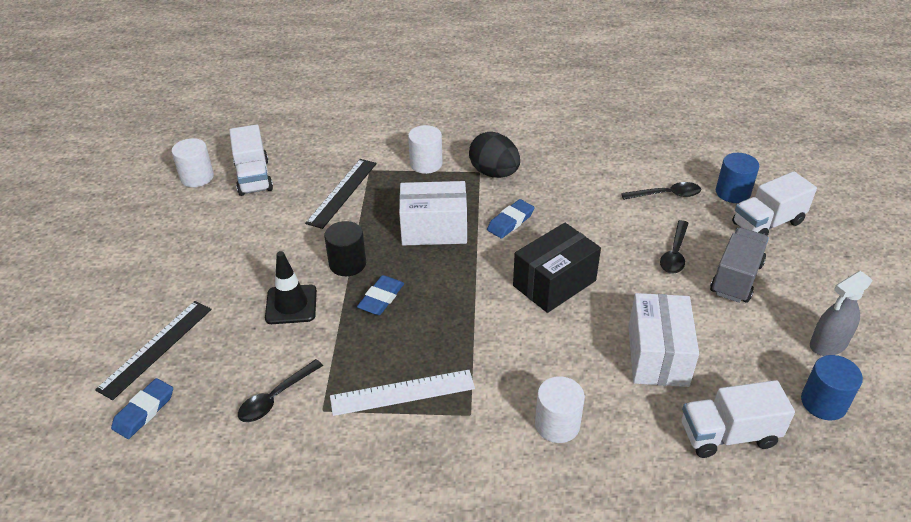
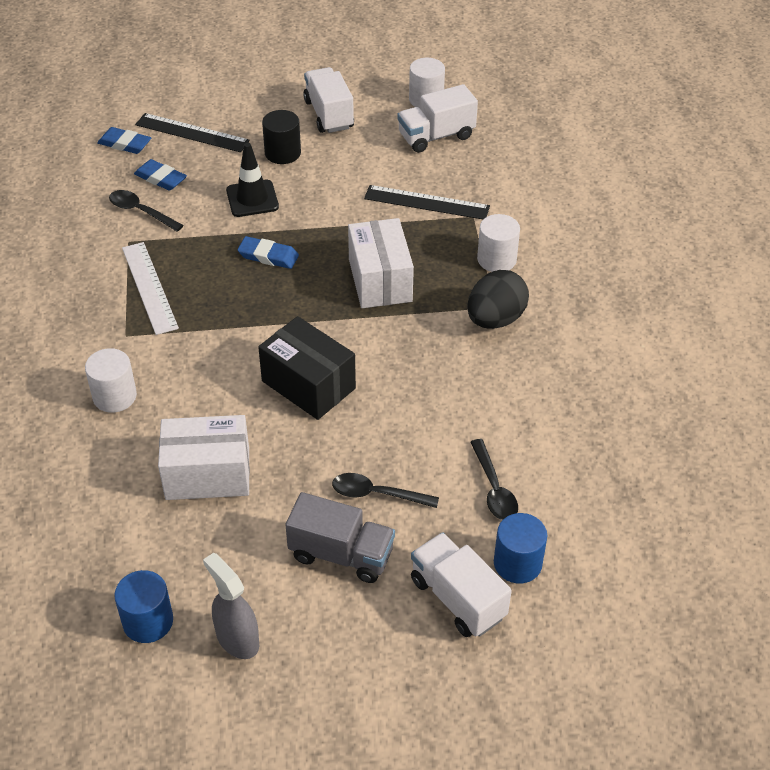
camera: 80 degrees right, 5 degrees up
(347, 263) = (314, 225): black cylinder -> black cylinder (282, 153)
(510, 222) = (406, 341): blue eraser -> blue eraser (160, 178)
(728, 435) = (103, 530): white truck -> white truck (329, 114)

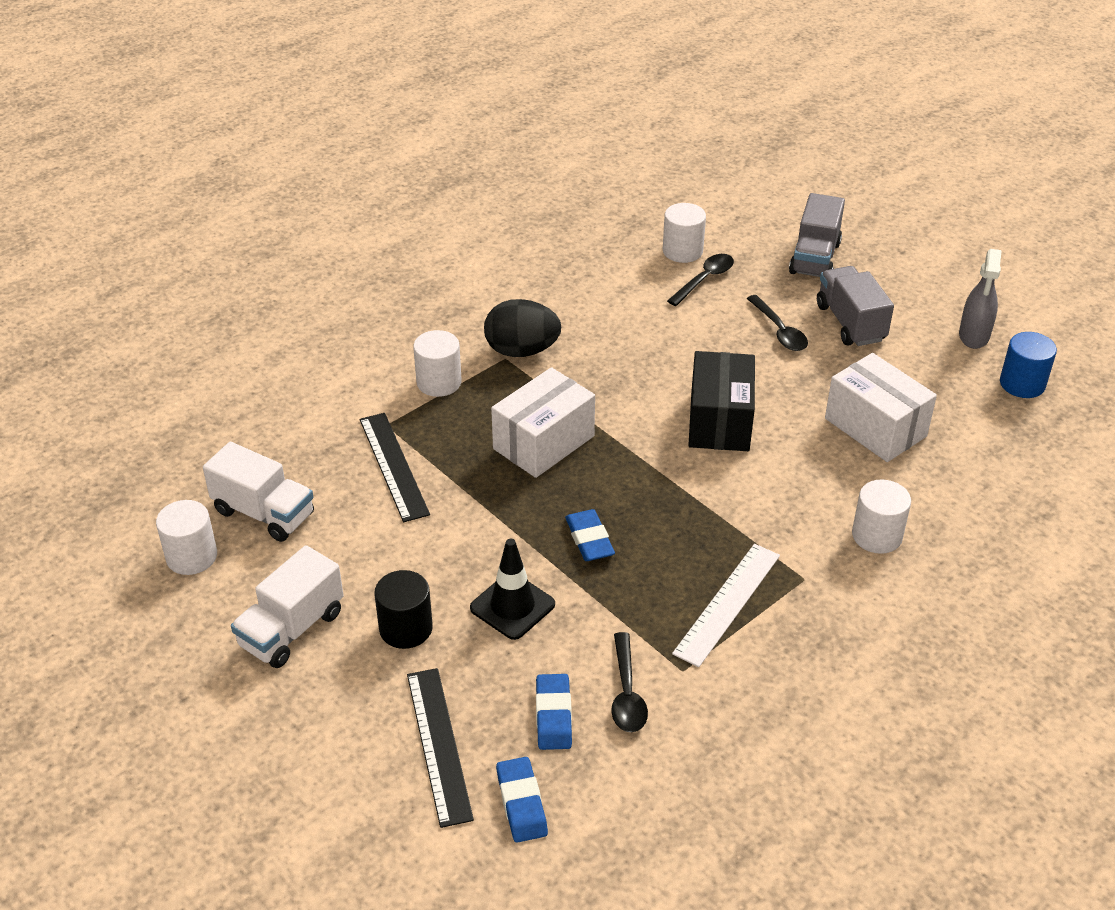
camera: 125 degrees left, 5 degrees down
(457, 598) = (814, 258): white truck -> grey truck
(517, 563) = (754, 245): blue cylinder -> none
(551, 500) = (682, 251): none -> white cylinder

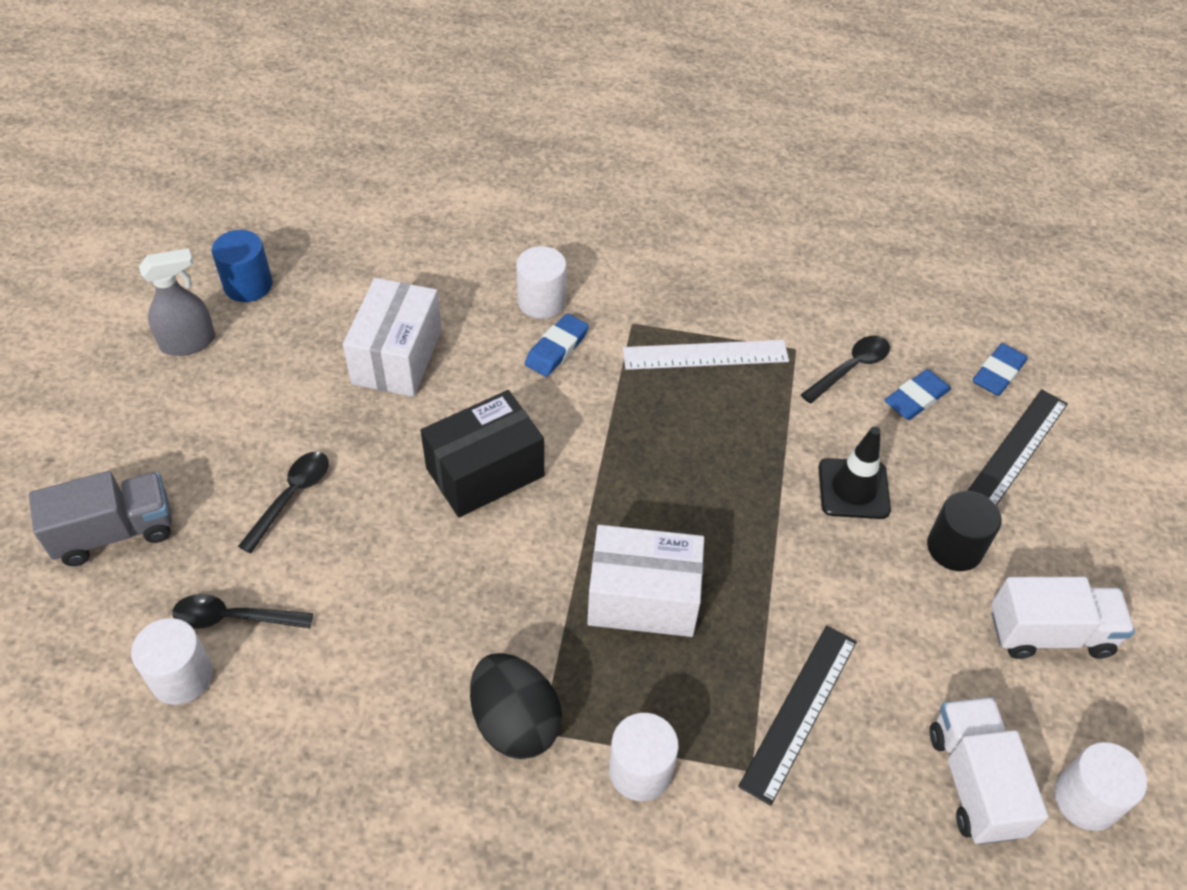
camera: 130 degrees left, 10 degrees up
(589, 539) = (729, 482): blue eraser -> blue eraser (556, 349)
(850, 323) = (232, 444): grey truck -> none

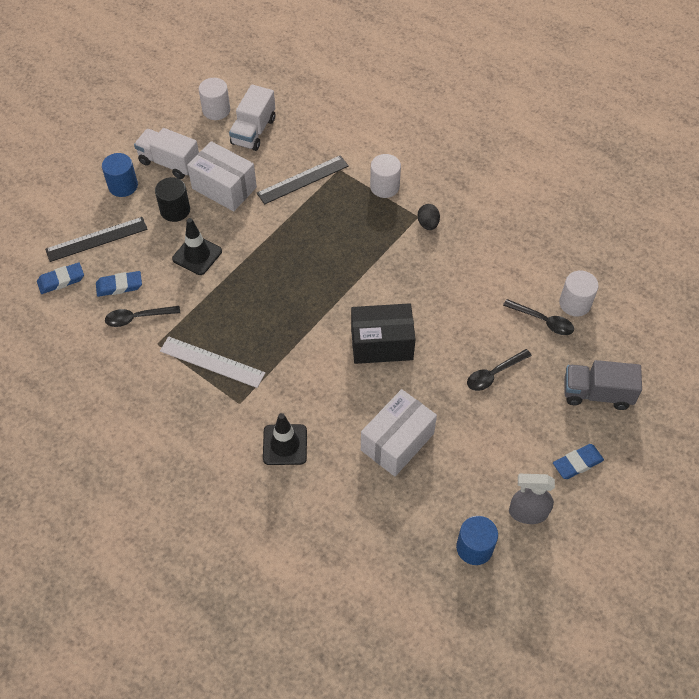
camera: 150 degrees left, 5 degrees up
(515, 722) = (428, 224): black egg -> black egg, size x0.56
(541, 301) = (285, 445): white cylinder -> black traffic cone
(556, 349) = (296, 405): blue eraser -> blue eraser (577, 463)
(643, 598) = (339, 249): white box -> white box (224, 188)
(1074, 553) = (123, 186): none -> blue cylinder

